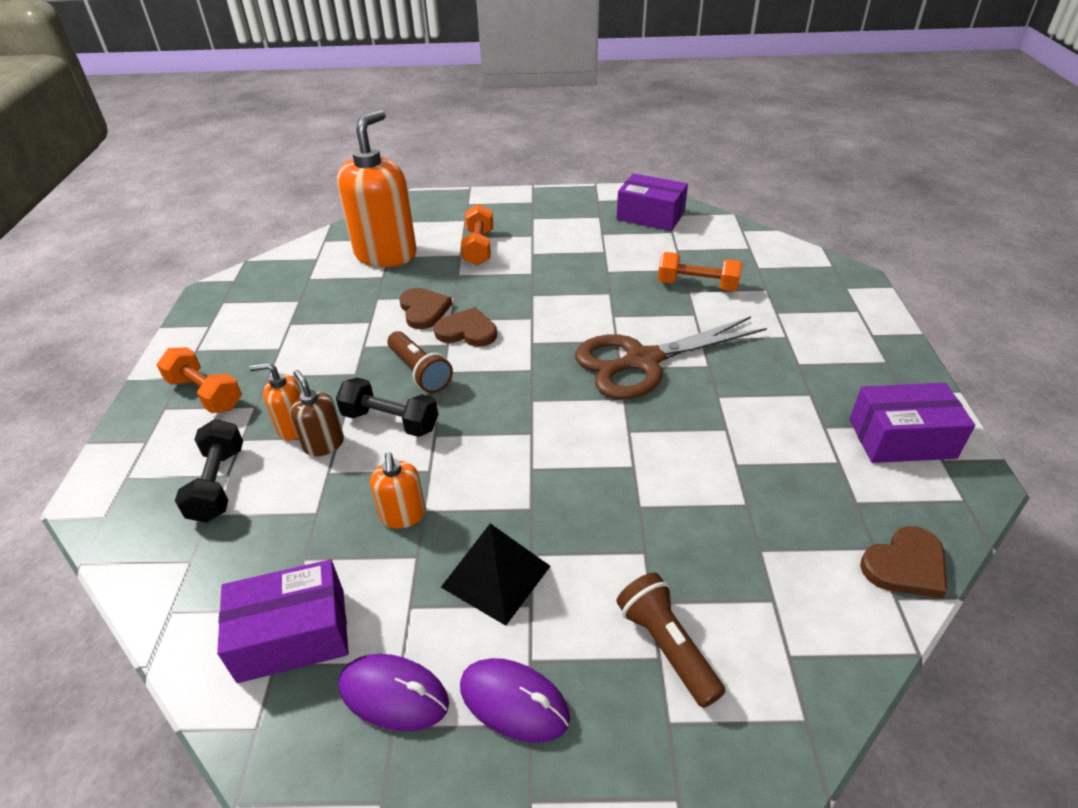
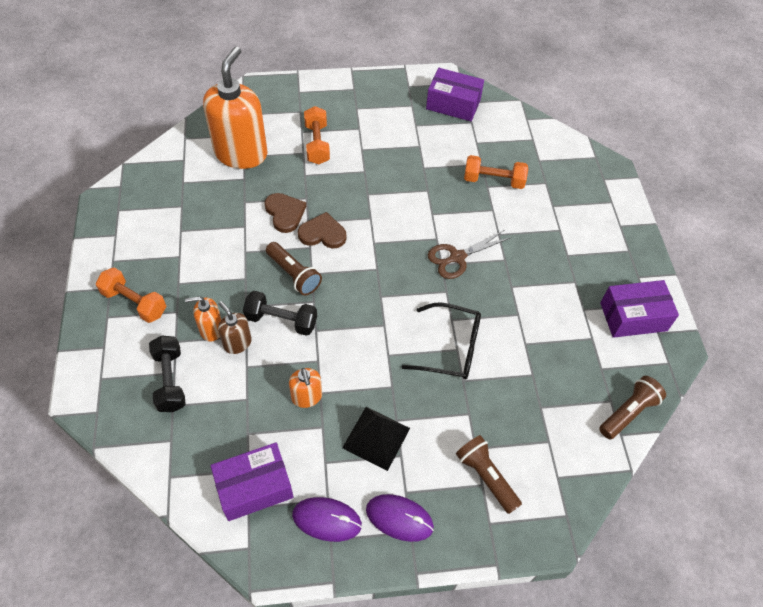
camera: 10 degrees left, 15 degrees up
(624, 464) = (450, 348): none -> black glasses
(643, 361) = (457, 257): brown scissors -> brown scissors, size x0.60
(905, 565) = (628, 412): brown heart -> brown flashlight

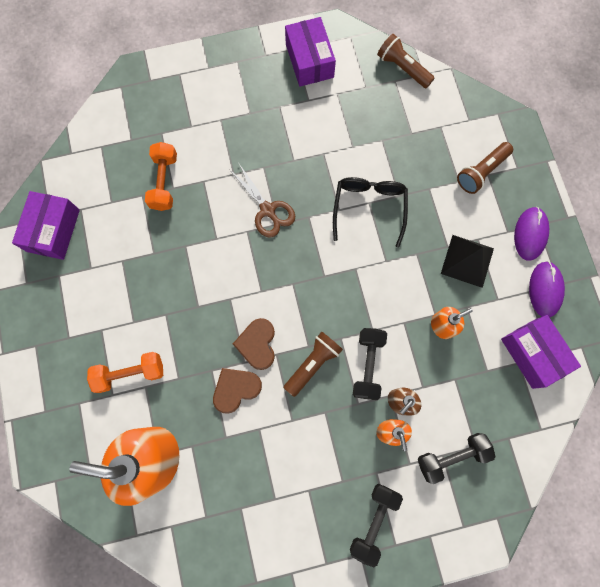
camera: 95 degrees left, 20 degrees up
(134, 302) = (374, 521): orange dumbbell -> black dumbbell

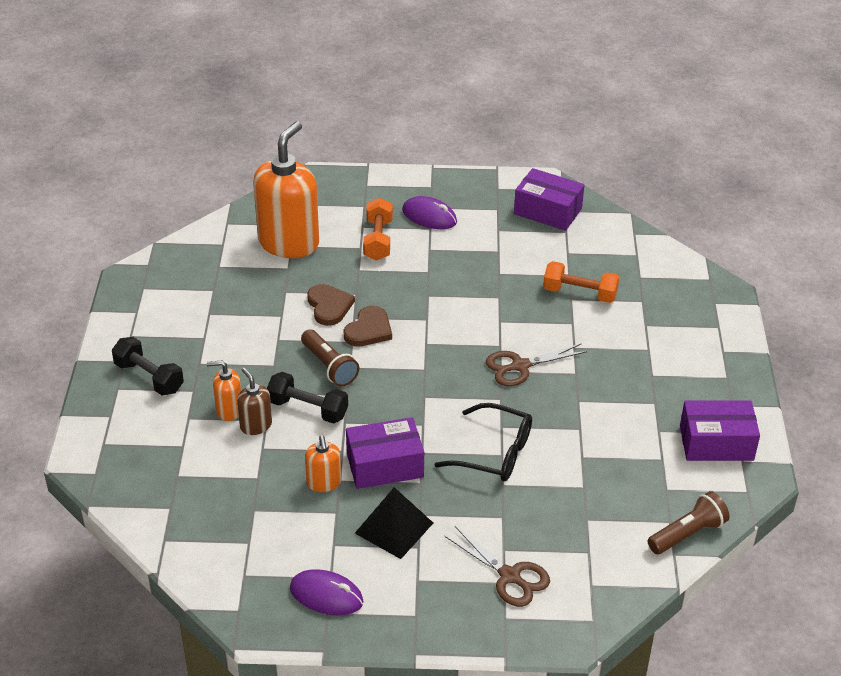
camera: 105 degrees right, 35 degrees down
(257, 344) = (369, 330): brown heart -> brown heart turned 105 degrees clockwise
(451, 456) = (177, 453): black dumbbell -> none
(481, 172) = (509, 576): brown flashlight -> brown scissors
(530, 234) = (405, 603): purple mouse -> purple mouse (429, 216)
(532, 353) = (253, 558): purple box -> purple box (385, 465)

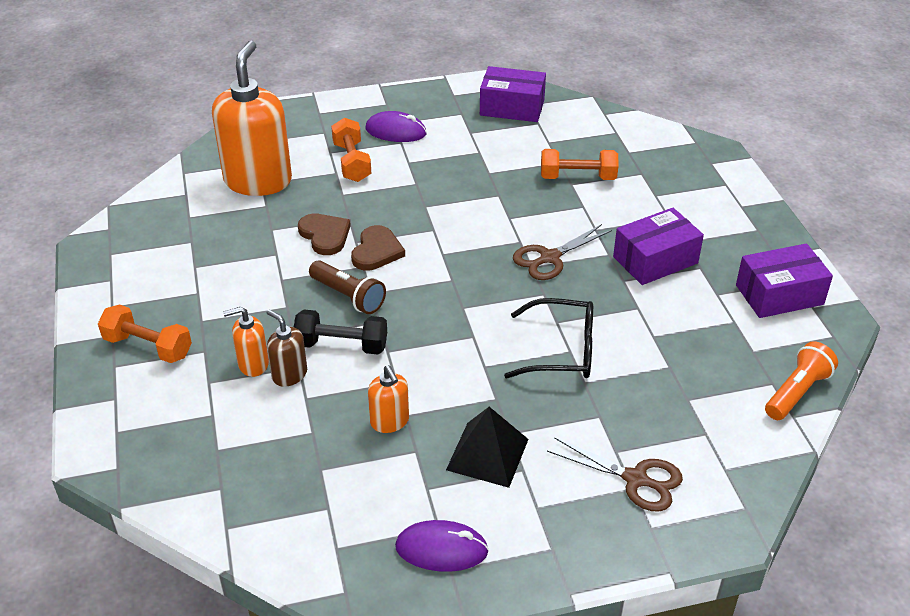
camera: 15 degrees left, 0 degrees up
(149, 377) = (148, 347): black dumbbell -> orange dumbbell
(385, 465) = (450, 388): purple box -> purple box (655, 260)
(687, 534) = (797, 392): brown flashlight -> orange flashlight

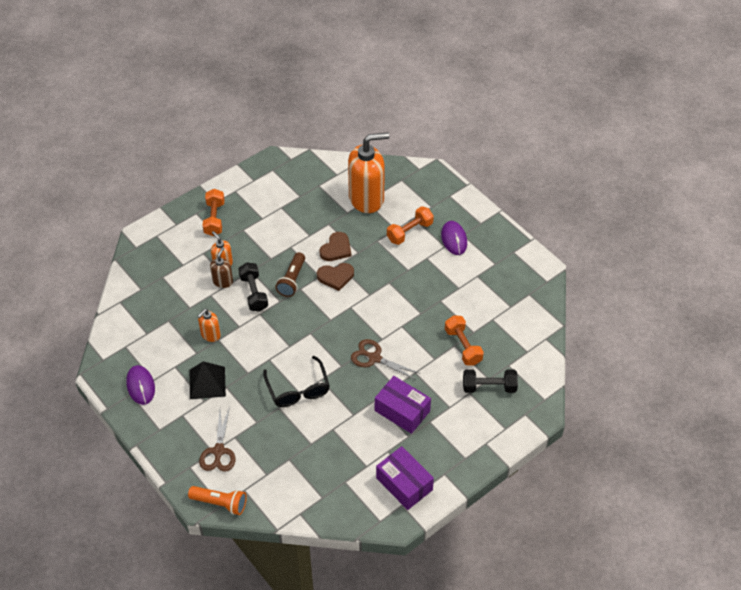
camera: 65 degrees right, 10 degrees up
(512, 107) = (519, 287): purple box -> none
(655, 177) = (489, 387): none -> black dumbbell
(797, 392) = (320, 511): orange flashlight -> orange flashlight (220, 503)

